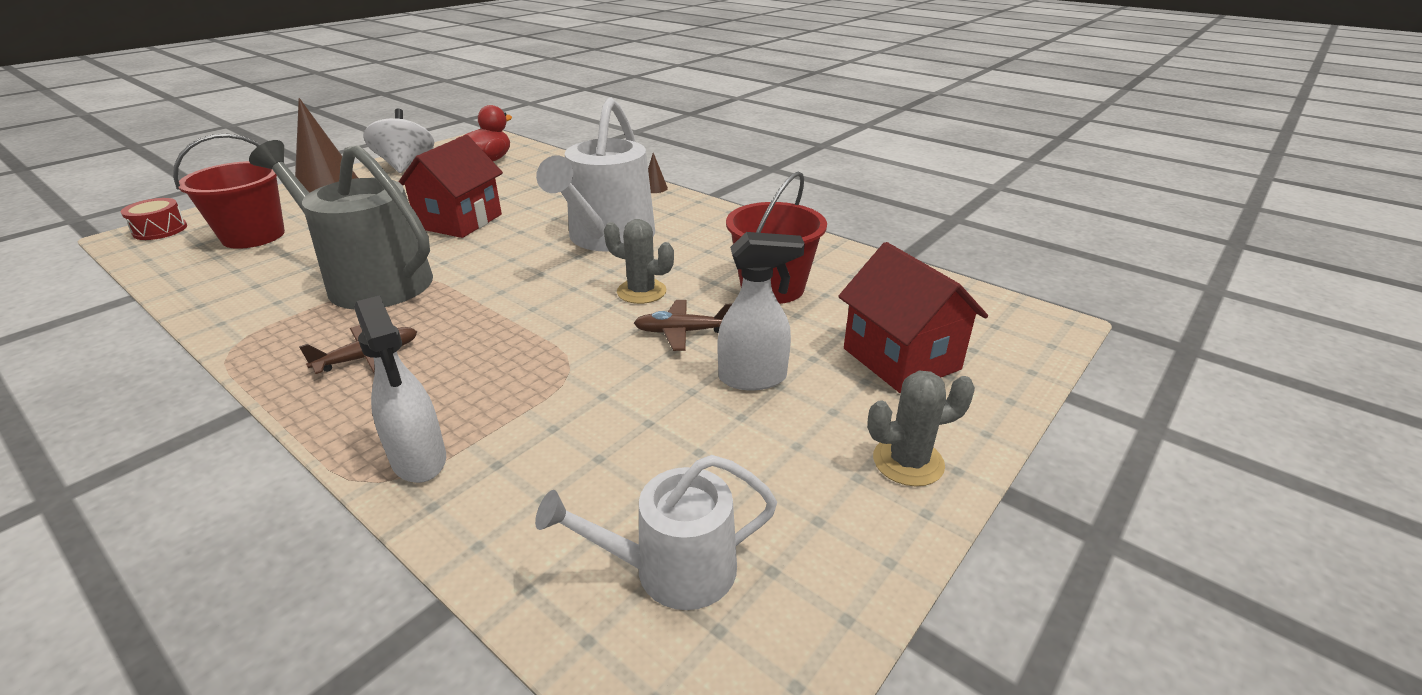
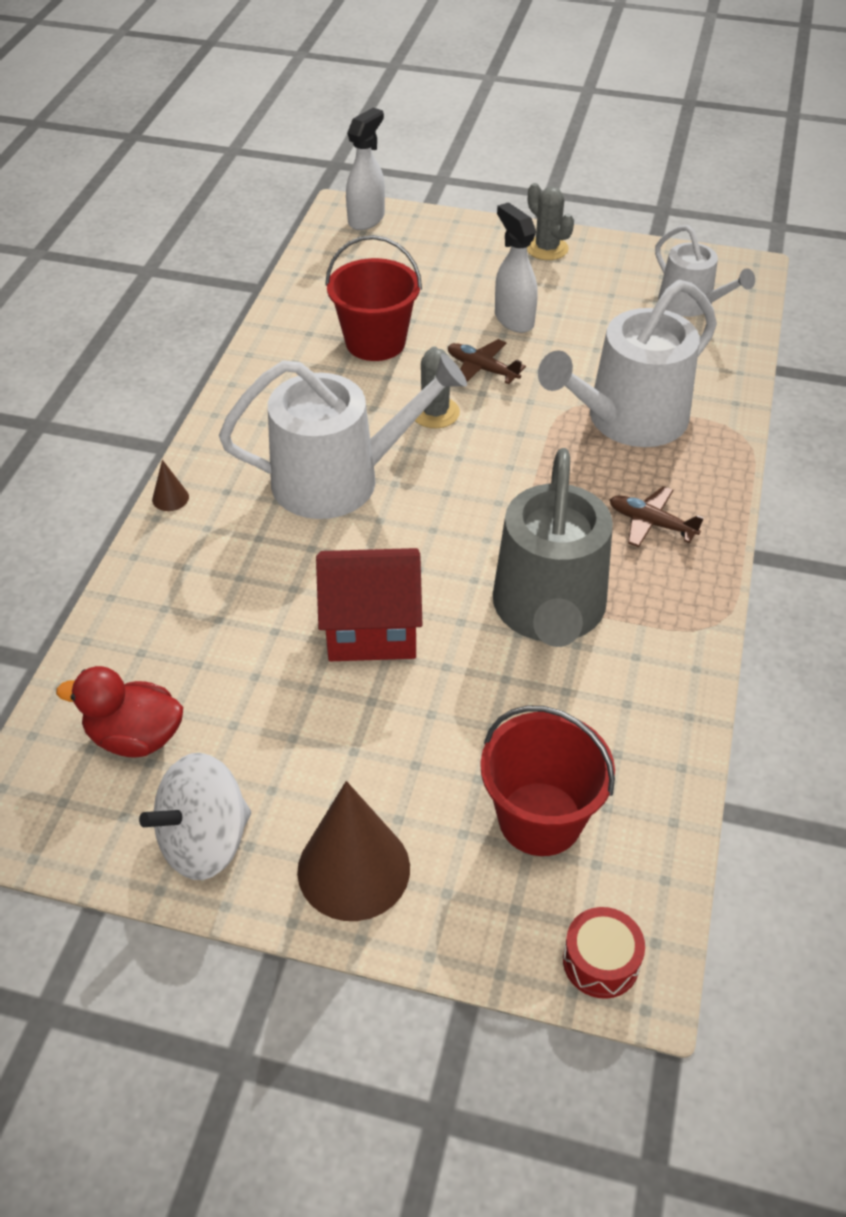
camera: 115 degrees left, 15 degrees up
(419, 461) = (713, 427): white spray bottle -> white spray bottle (367, 219)
(508, 398) = (628, 420): none -> white watering can
(681, 332) = (482, 369): brown plane -> brown plane turned 150 degrees clockwise
(901, 359) = (440, 264): red house -> none

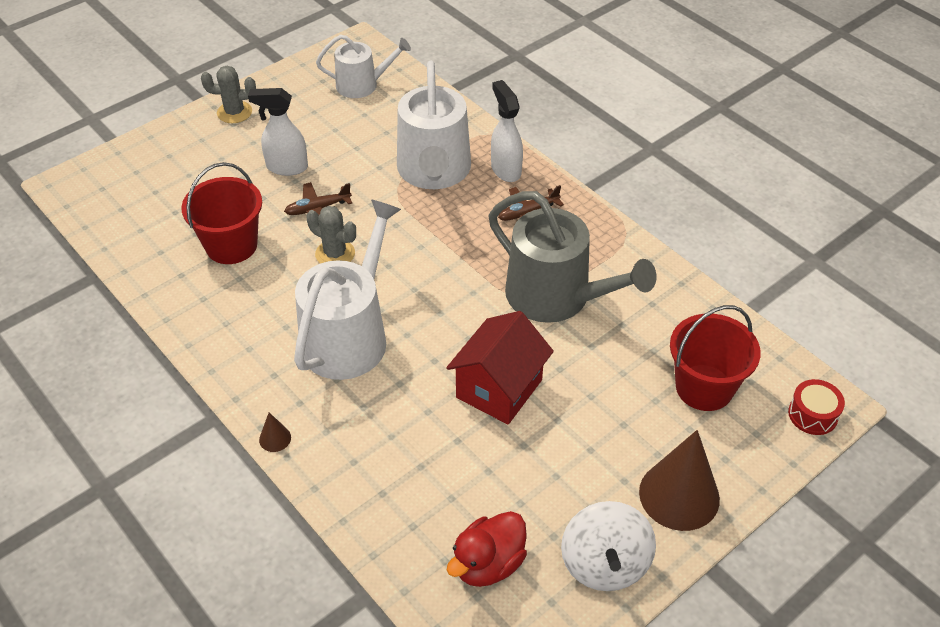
camera: 55 degrees left, 0 degrees up
(367, 219) = (90, 178): white spray bottle -> white spray bottle (505, 169)

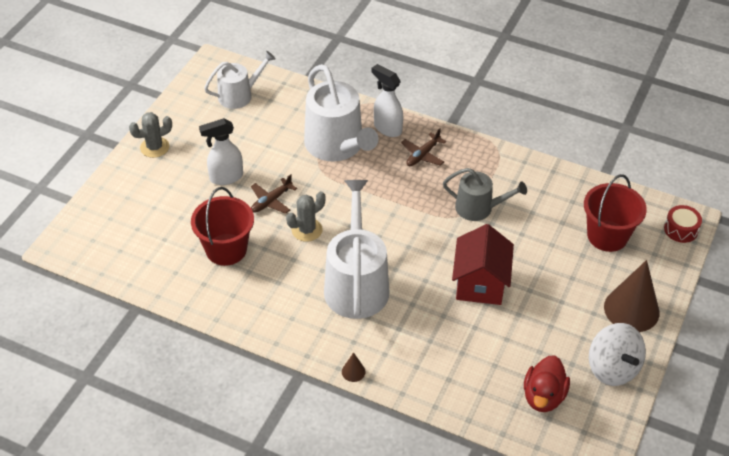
camera: 25 degrees left, 0 degrees up
(335, 254) = (307, 230): grey cactus -> grey cactus turned 45 degrees counterclockwise
(556, 297) = (478, 208): grey watering can -> grey watering can, size x0.59

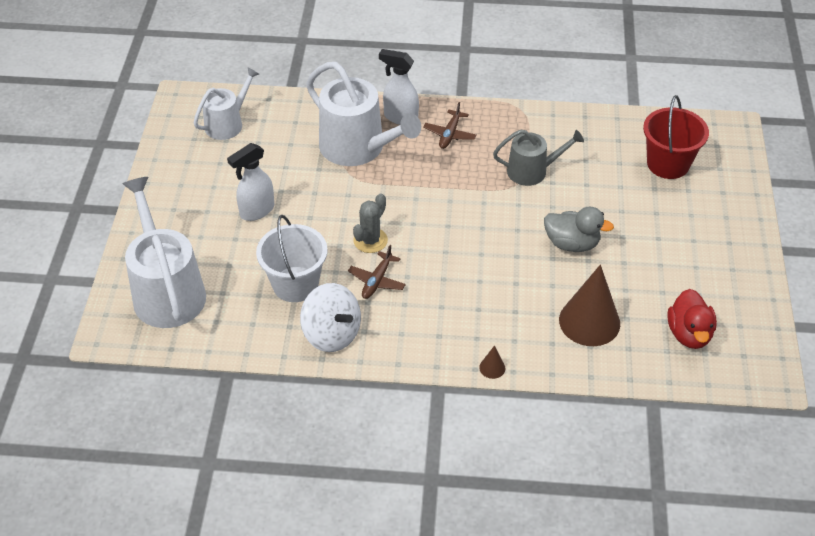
camera: 20 degrees left, 0 degrees up
(154, 147) = (162, 201): grey cactus -> none
(226, 249) = (295, 284): red bucket -> white bucket
(271, 201) = (317, 222): brown plane -> brown plane (377, 281)
(356, 284) = (449, 280): white watering can -> white watering can (167, 291)
(480, 283) = (572, 244): red house -> grey duck
(612, 368) = (738, 287): white spinning top -> white spinning top (332, 334)
(631, 309) = (726, 227): brown cone -> brown cone (589, 321)
(680, 229) = (731, 139): red drum -> none

